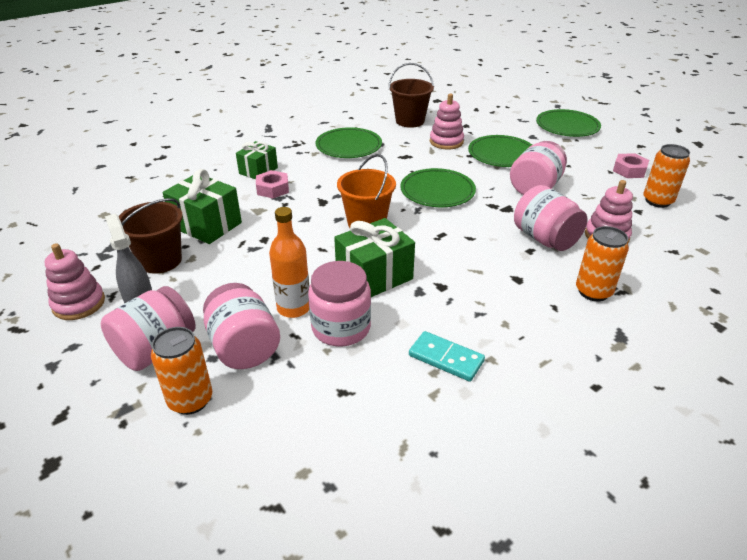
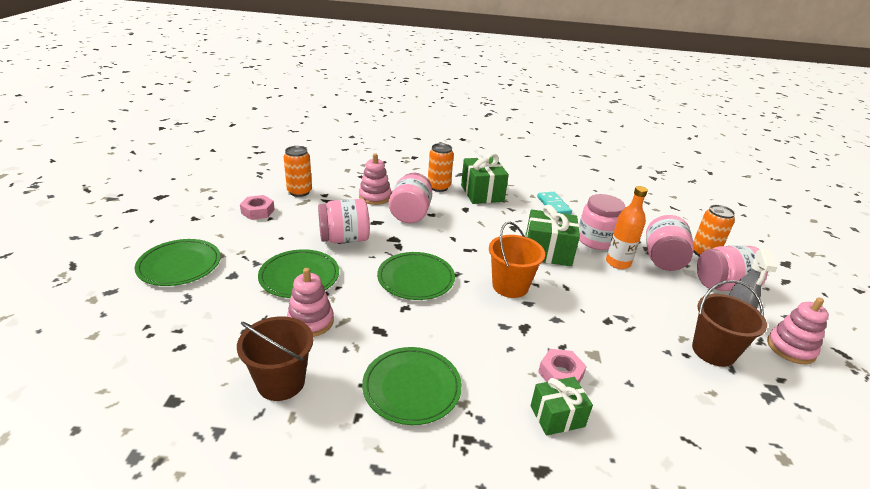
camera: 140 degrees left, 5 degrees down
(206, 225) = (657, 367): green gift -> green gift (482, 193)

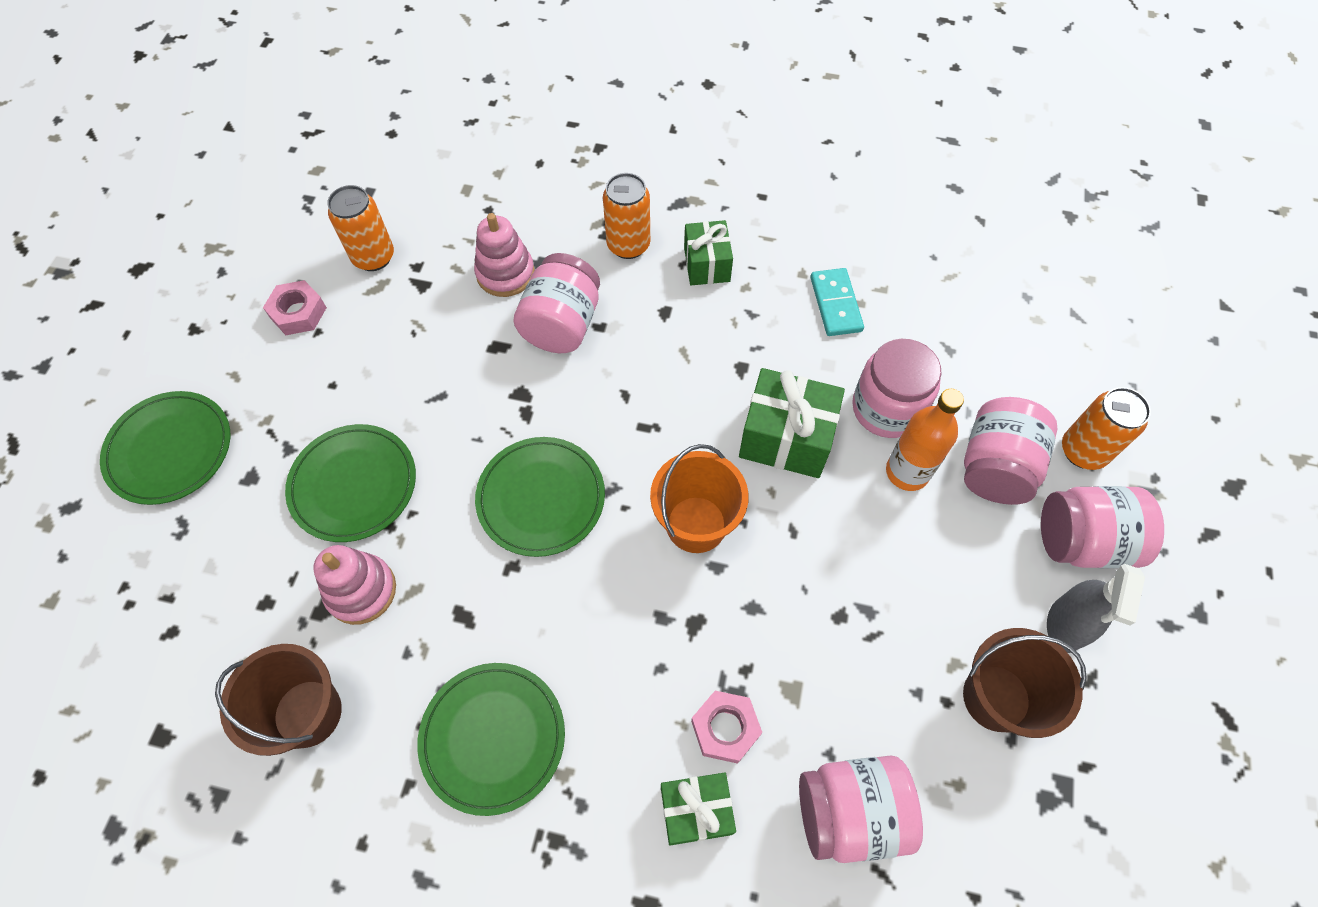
camera: 10 degrees right, 30 degrees up
(344, 239) = (437, 391): pink jar -> pink jar (850, 812)
(482, 193) = (707, 264): green gift -> green gift, size x0.65
(790, 348) = (1137, 700): pink stacking toy -> none

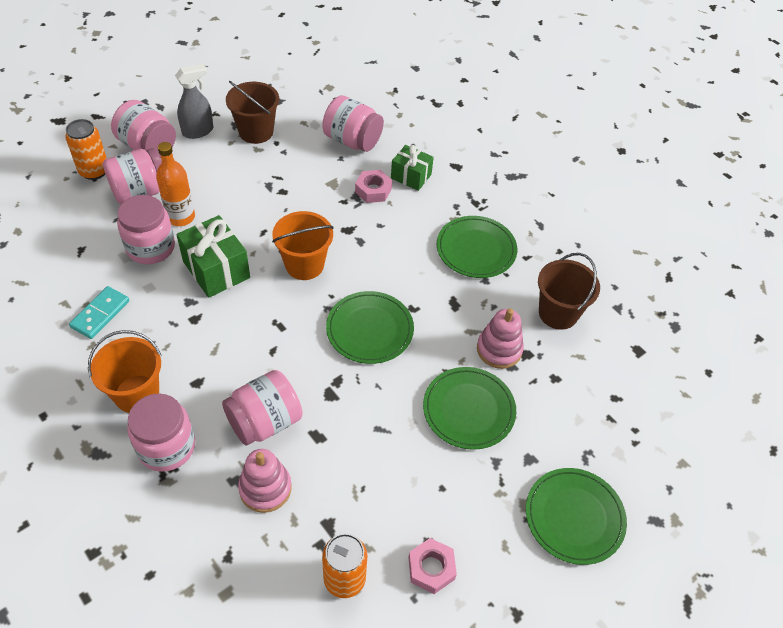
camera: 145 degrees left, 10 degrees down
(628, 245) = (166, 447): orange can -> pink jar
(707, 264) = (137, 394): green gift -> orange bucket

